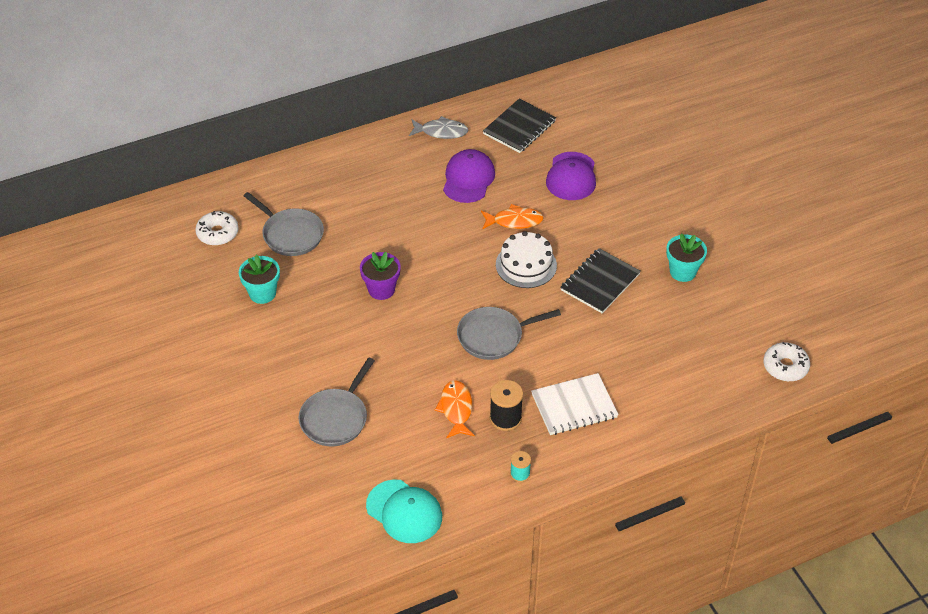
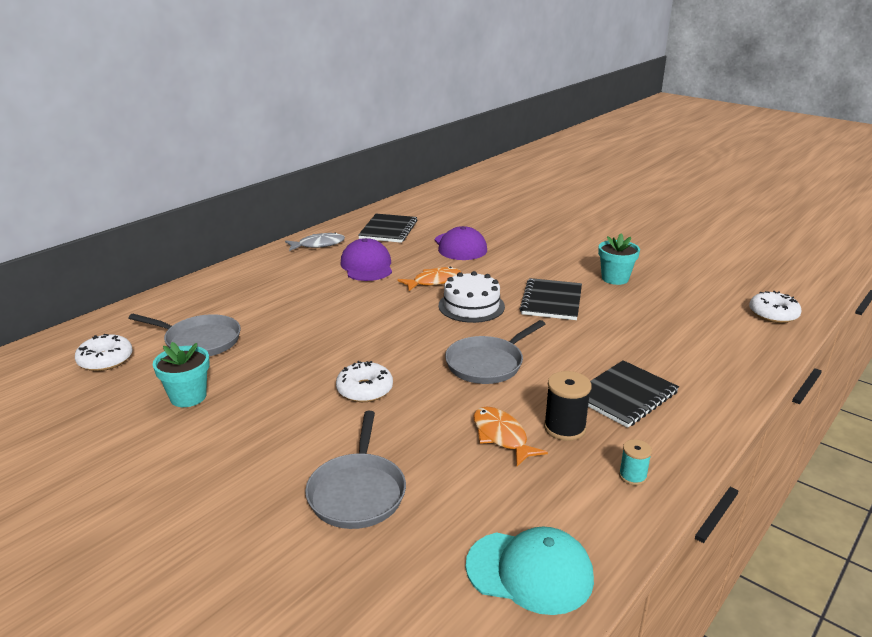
camera: 25 degrees left, 20 degrees down
(381, 289) = (334, 358): purple flower pot -> none
(387, 330) = (365, 390): none -> white donut
(574, 406) = (624, 395): white notebook -> black notebook

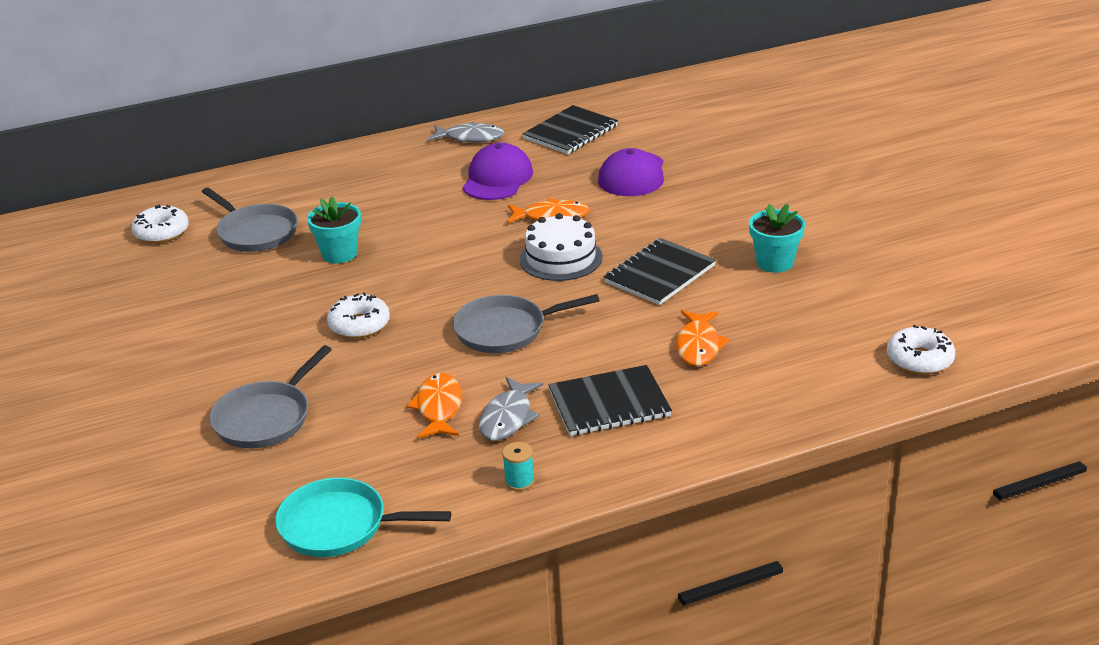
camera: 30 degrees right, 5 degrees up
(188, 397) = (202, 289): turquoise flower pot -> turquoise flower pot (339, 254)
(530, 571) = (339, 526): turquoise cap -> turquoise pan
(564, 428) = (508, 418): black spool -> grey fish
(634, 340) = (698, 345): none -> orange fish

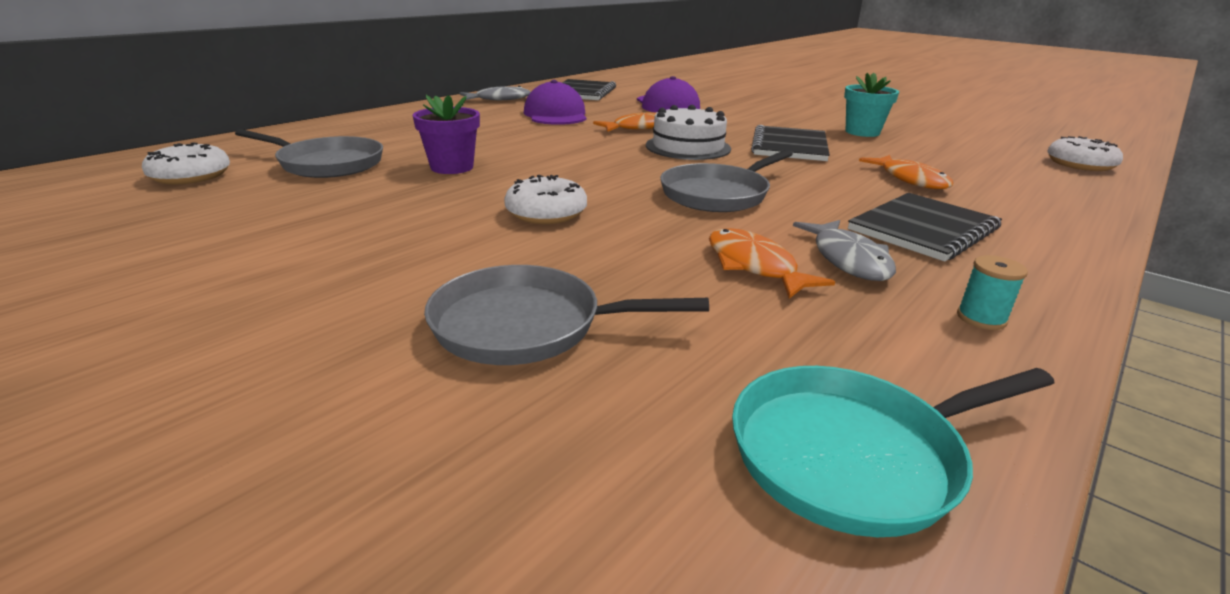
camera: 30 degrees left, 5 degrees down
(266, 418) = (526, 325): grey pan -> grey pan turned 90 degrees clockwise
(339, 254) = (452, 167): turquoise flower pot -> purple flower pot

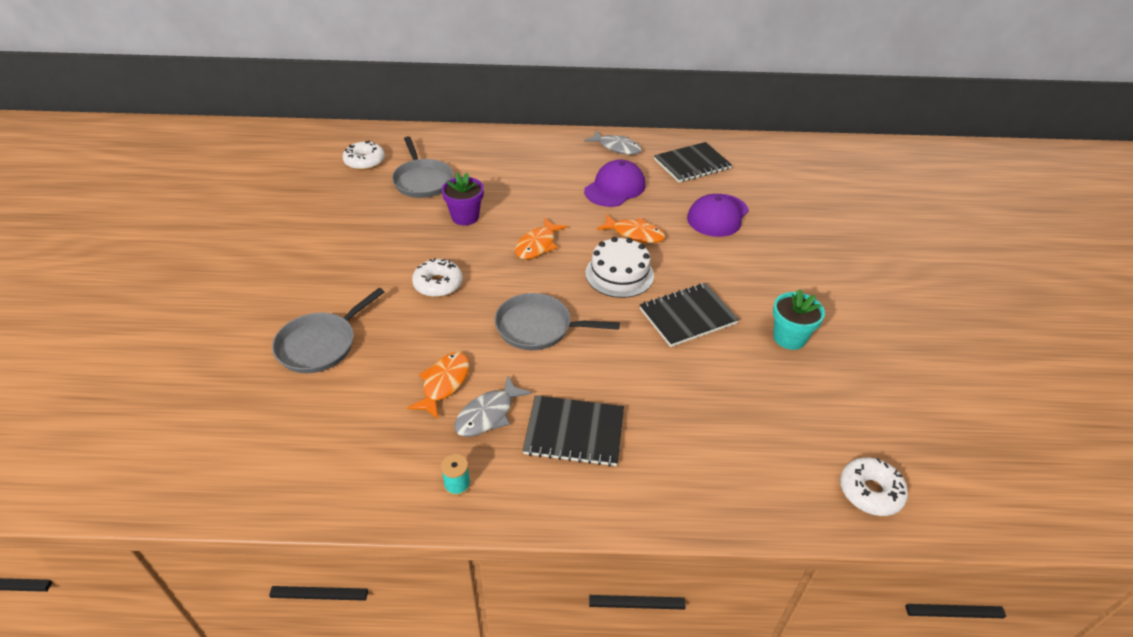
camera: 50 degrees right, 15 degrees up
(526, 325) = (320, 345): grey pan -> grey pan turned 105 degrees counterclockwise
(853, 455) = (299, 471): turquoise pan -> none
(910, 179) = (680, 400): orange fish -> orange fish (537, 245)

